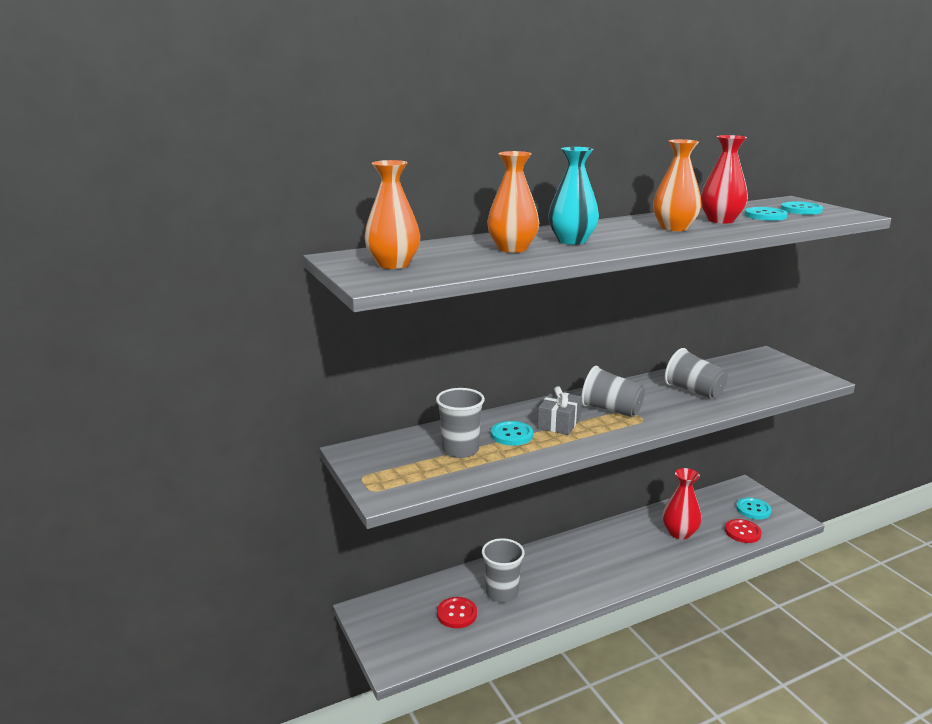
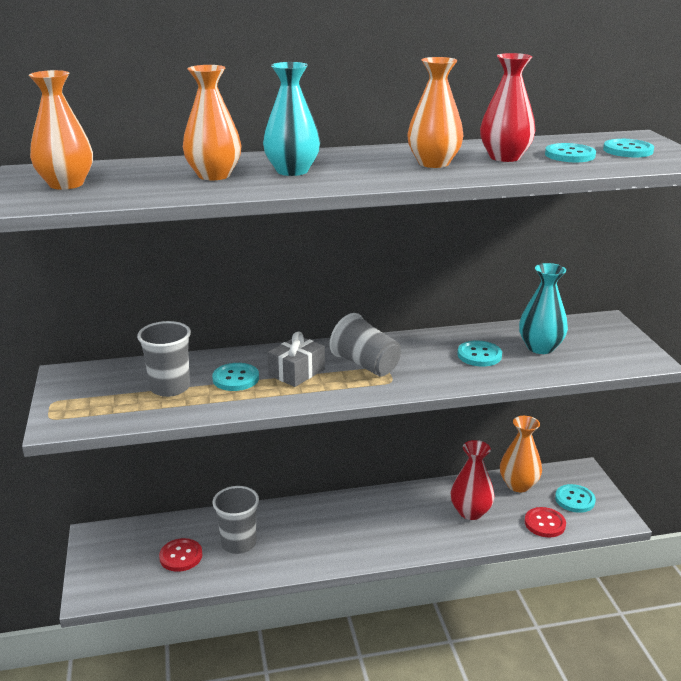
camera: 15 degrees right, 5 degrees up
(694, 391) = (479, 355): grey cup -> turquoise button
(703, 505) = (518, 485): none -> orange vase
(735, 380) = (540, 347): none -> turquoise vase

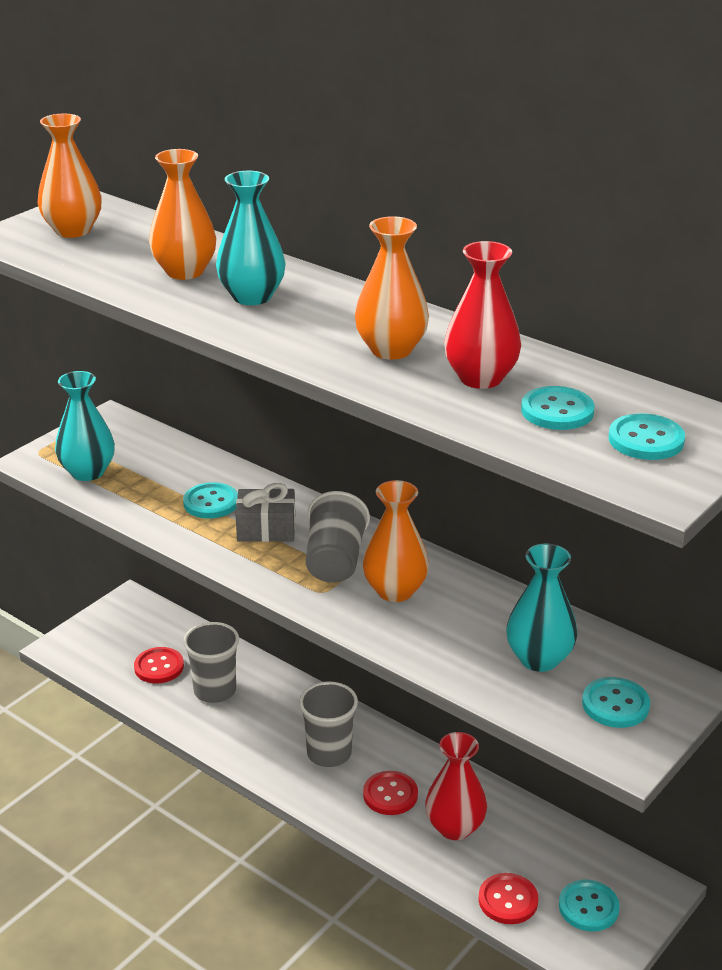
camera: 50 degrees right, 5 degrees up
(115, 408) = (88, 472): none -> turquoise vase
(170, 388) = (152, 479): grey cup -> grey cup (329, 753)
(418, 521) = (390, 795): none -> red button
(479, 355) = (457, 623): turquoise button -> turquoise button (615, 704)
(518, 485) = (555, 843): orange vase -> orange vase (395, 591)

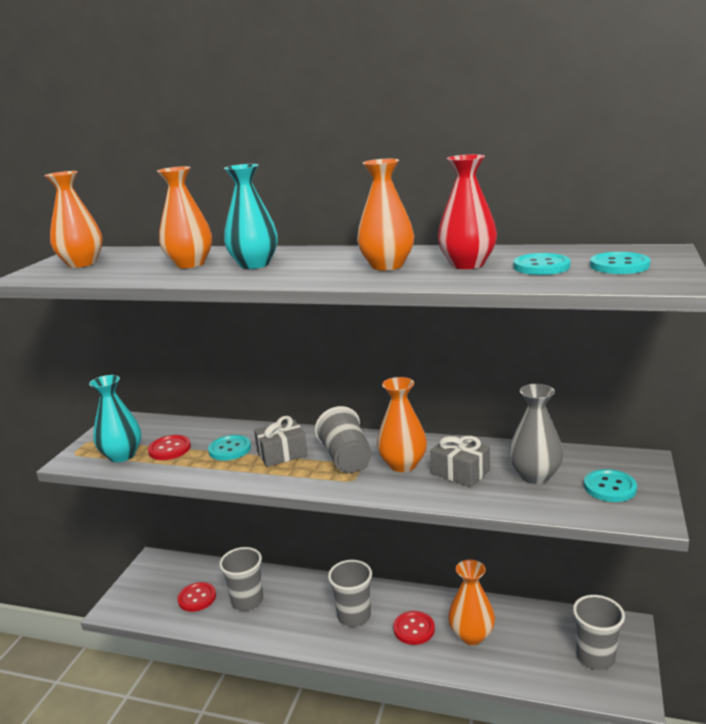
camera: 20 degrees left, 10 degrees down
(455, 623) = (460, 472): none -> grey gift
(455, 827) = (471, 635): red vase -> orange vase
(508, 900) = (541, 673): red button -> red button (169, 449)
(539, 659) = (535, 476): turquoise vase -> grey vase
(588, 907) = (595, 657): turquoise button -> grey cup

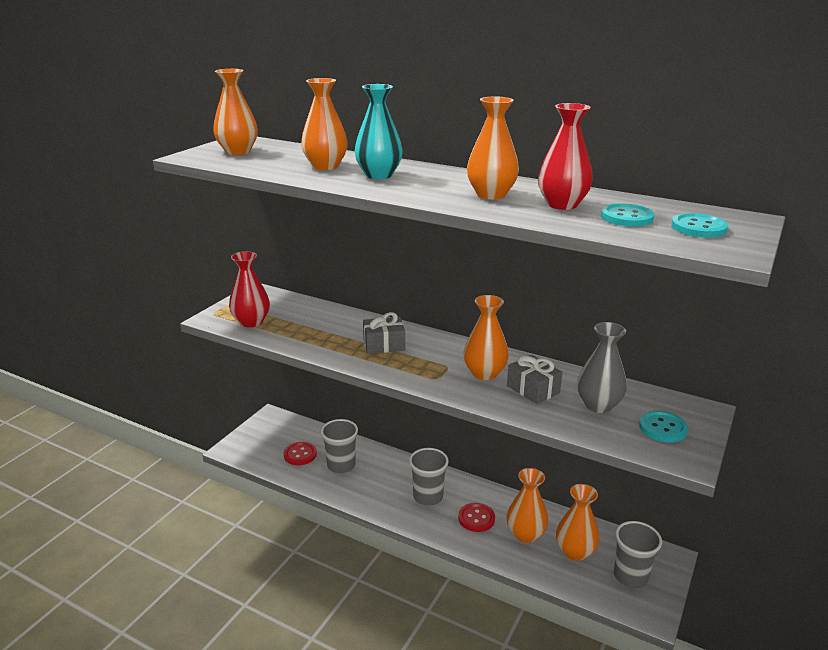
camera: 10 degrees right, 5 degrees up
(122, 455) = (251, 322): turquoise vase -> red vase
(169, 449) = (291, 323): red button -> none
(230, 449) = (341, 333): turquoise button -> none
(346, 459) = (437, 359): grey cup -> none
(529, 643) = (575, 552): none -> orange vase

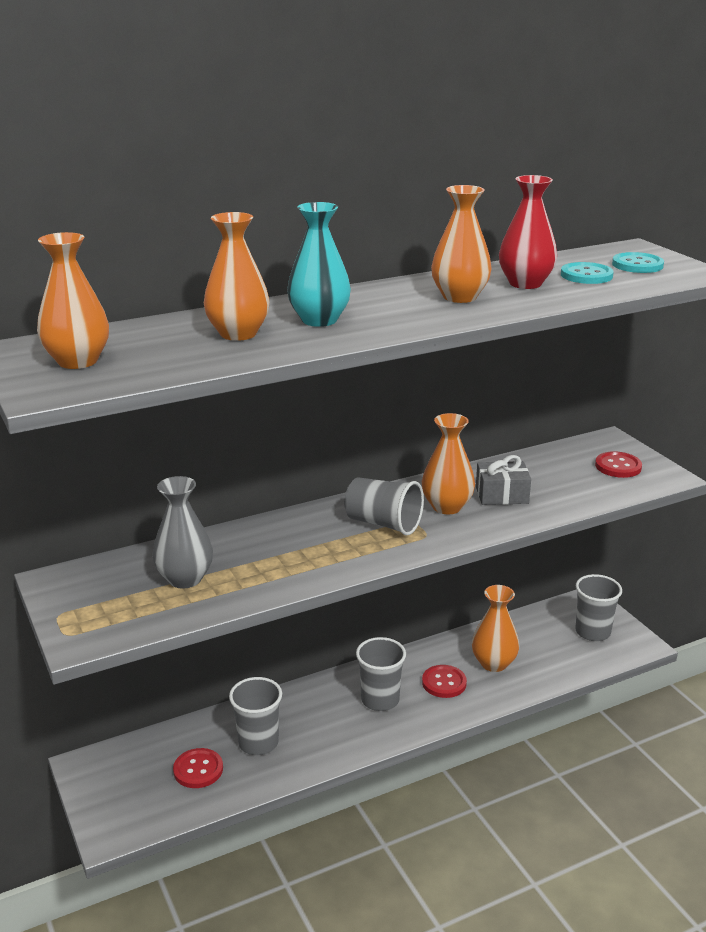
camera: 55 degrees left, 0 degrees up
(251, 322) = (138, 611): red vase -> none
(384, 345) = (320, 539): grey gift -> none
(430, 358) = (383, 524): none -> grey cup
(575, 552) = (540, 646): orange vase -> none
(598, 405) = (558, 477): grey vase -> grey vase (185, 579)
(662, 428) = (618, 466): turquoise button -> red button

